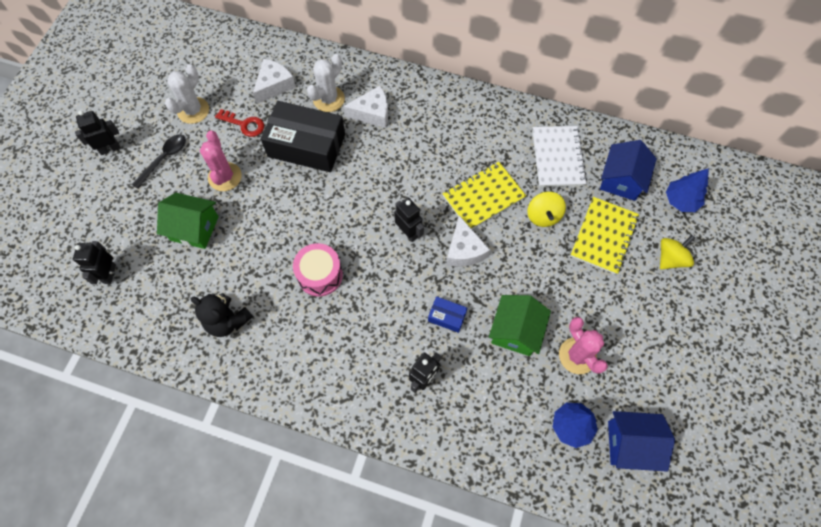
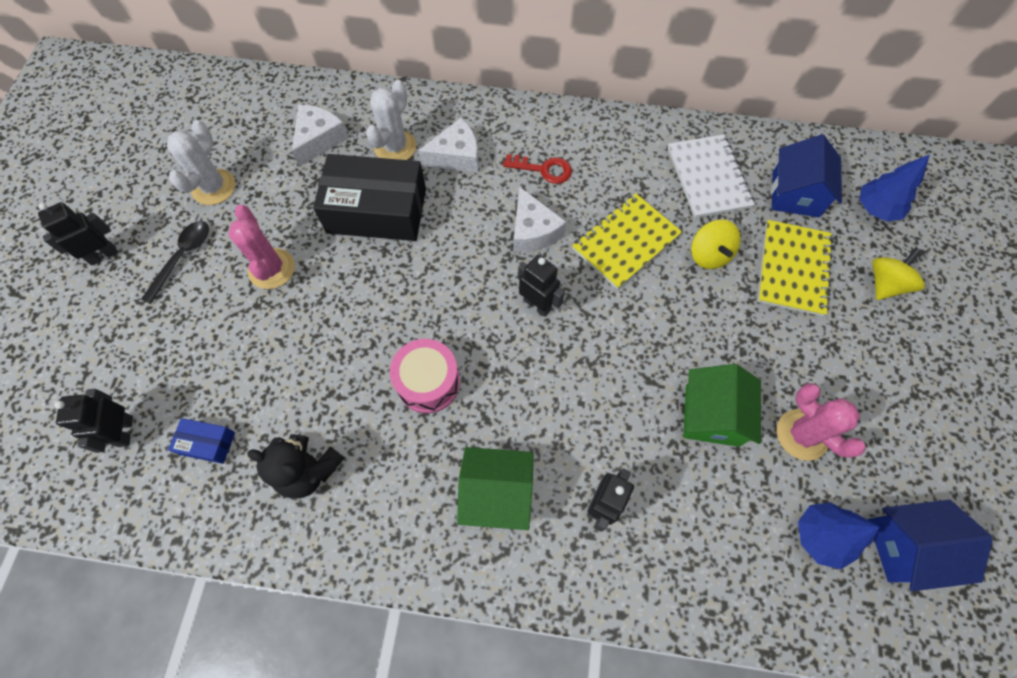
camera: 10 degrees left, 0 degrees up
(194, 228) = (240, 346): green house -> green house (496, 493)
(244, 124) = (287, 195): red key -> red key (543, 169)
(447, 317) = (615, 411): blue box -> blue box (207, 443)
(464, 250) = (617, 316): white cheese -> white cheese (533, 231)

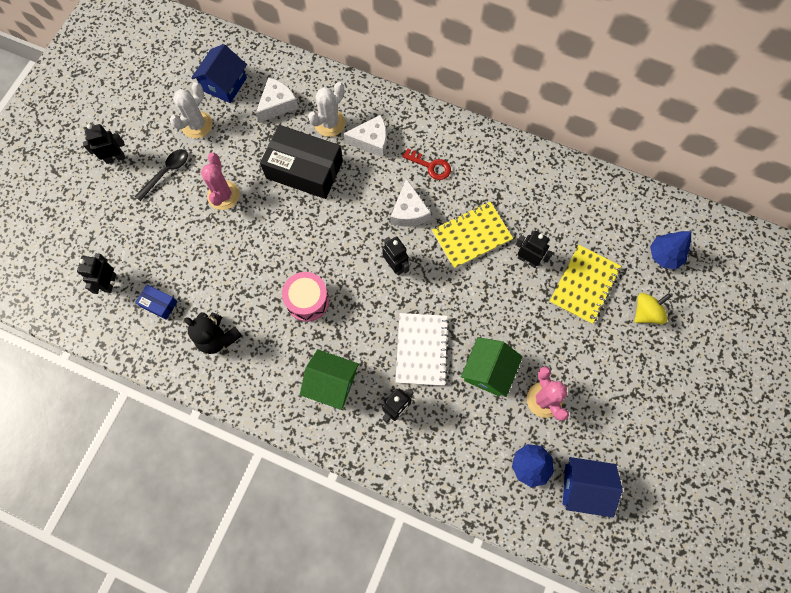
camera: 15 degrees right, 5 degrees up
(708, 177) = (548, 201): white notebook -> white notebook (421, 349)
(709, 255) = (527, 260): yellow spinning top -> black robot
(795, 194) = (609, 229): blue house -> blue house (224, 84)

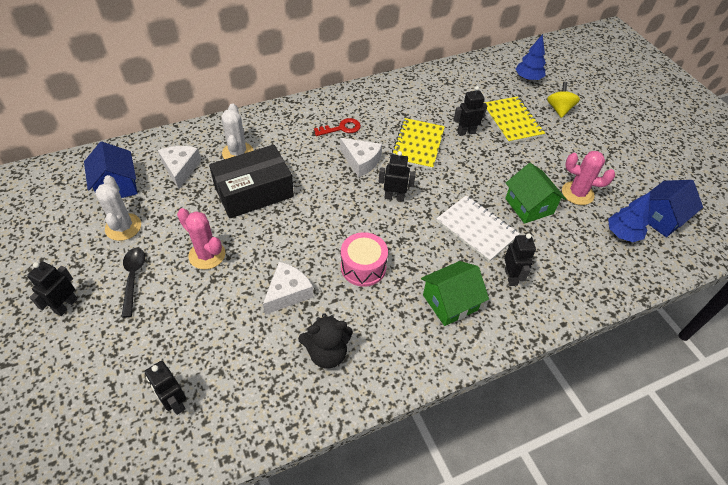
camera: 50 degrees left, 20 degrees down
(159, 304) = (244, 376): blue box -> none
(371, 141) = (282, 142): white cheese -> white cheese (287, 293)

